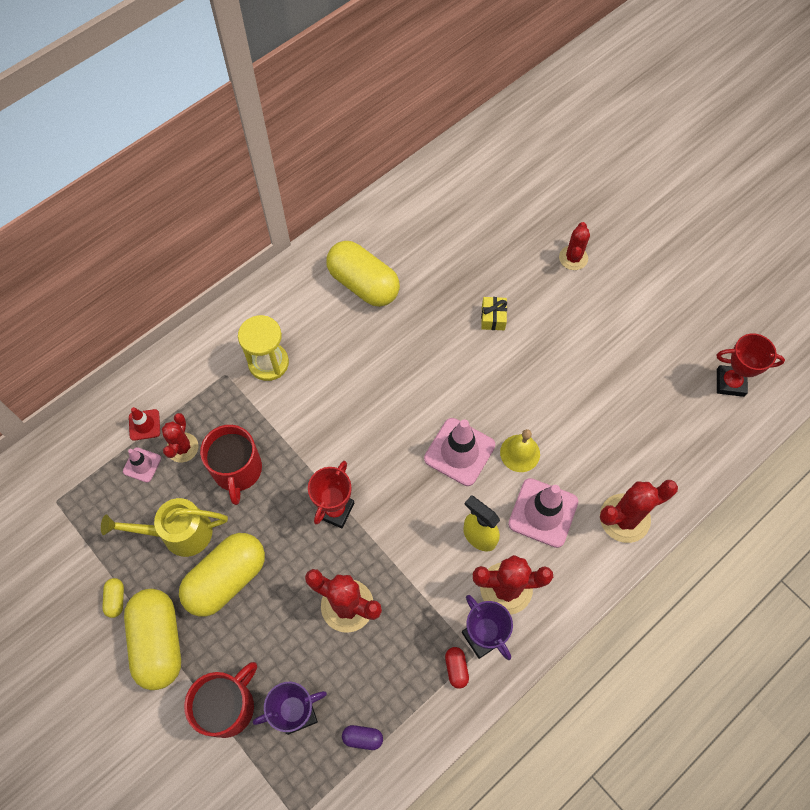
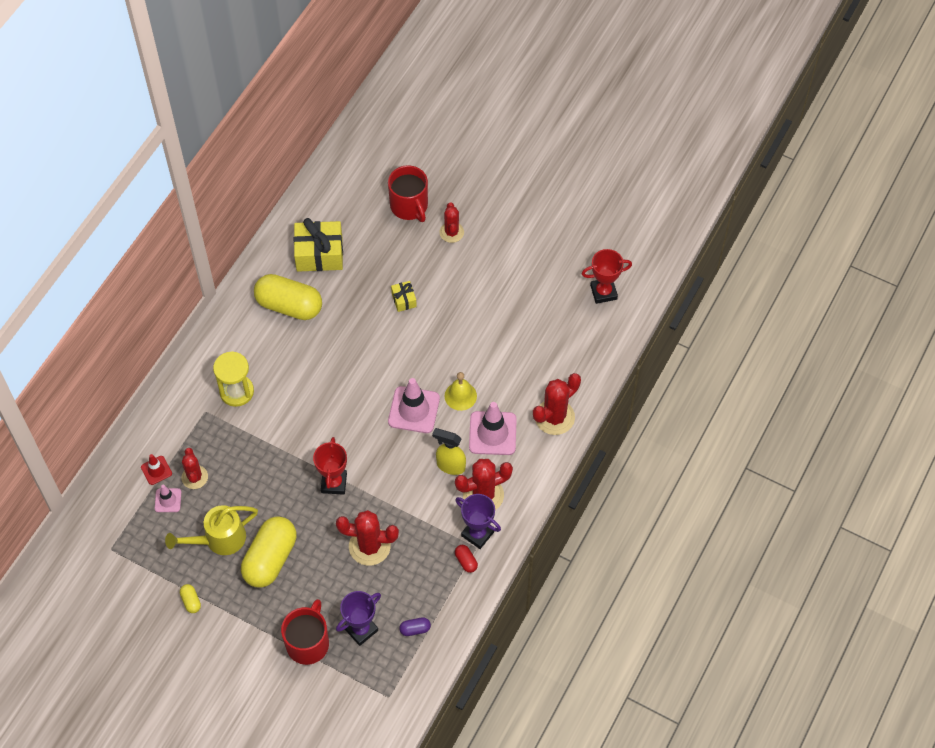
camera: 20 degrees left, 5 degrees down
(158, 642) = (237, 618): yellow capsule -> none
(237, 470) = (245, 479): red mug -> red mug (409, 206)
(418, 237) = (319, 254): none -> yellow gift

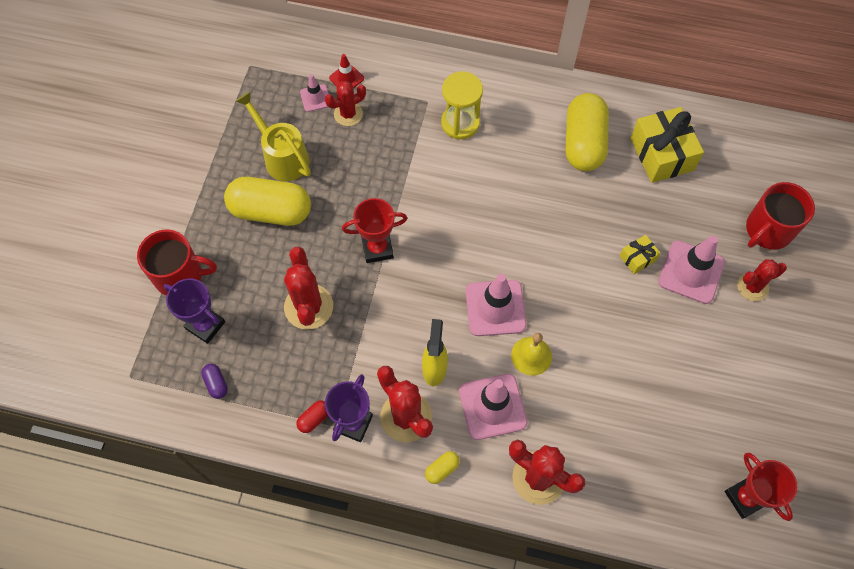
camera: 75 degrees right, 5 degrees up
(191, 601) = (207, 151): yellow capsule -> yellow capsule (442, 469)
(427, 268) = (691, 272): none -> pink traffic cone

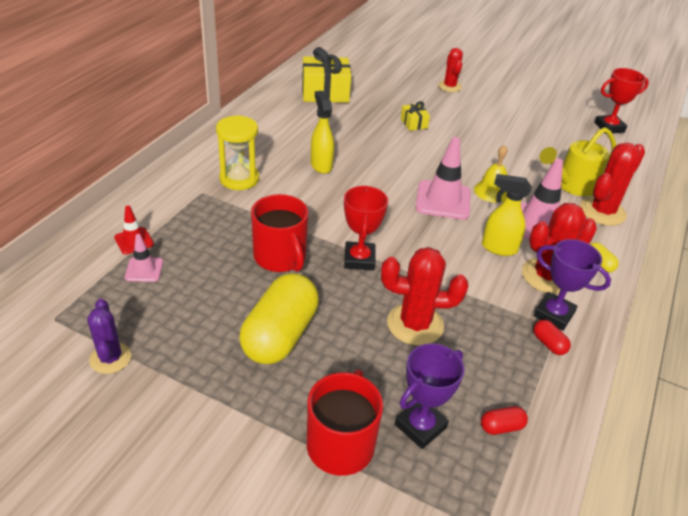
camera: 80 degrees left, 25 degrees down
(216, 383) = (501, 427): purple capsule -> red capsule
(222, 113) = (110, 358): none -> purple cactus
(282, 156) = (208, 312): yellow watering can -> yellow watering can (571, 185)
(348, 114) = (182, 249): red cactus -> none
(511, 185) = (321, 165): none -> yellow spray bottle
(583, 143) = (297, 122): yellow capsule -> none
(691, 272) = (432, 105): pink traffic cone -> none
(767, 230) = (406, 71): red mug -> red mug (280, 257)

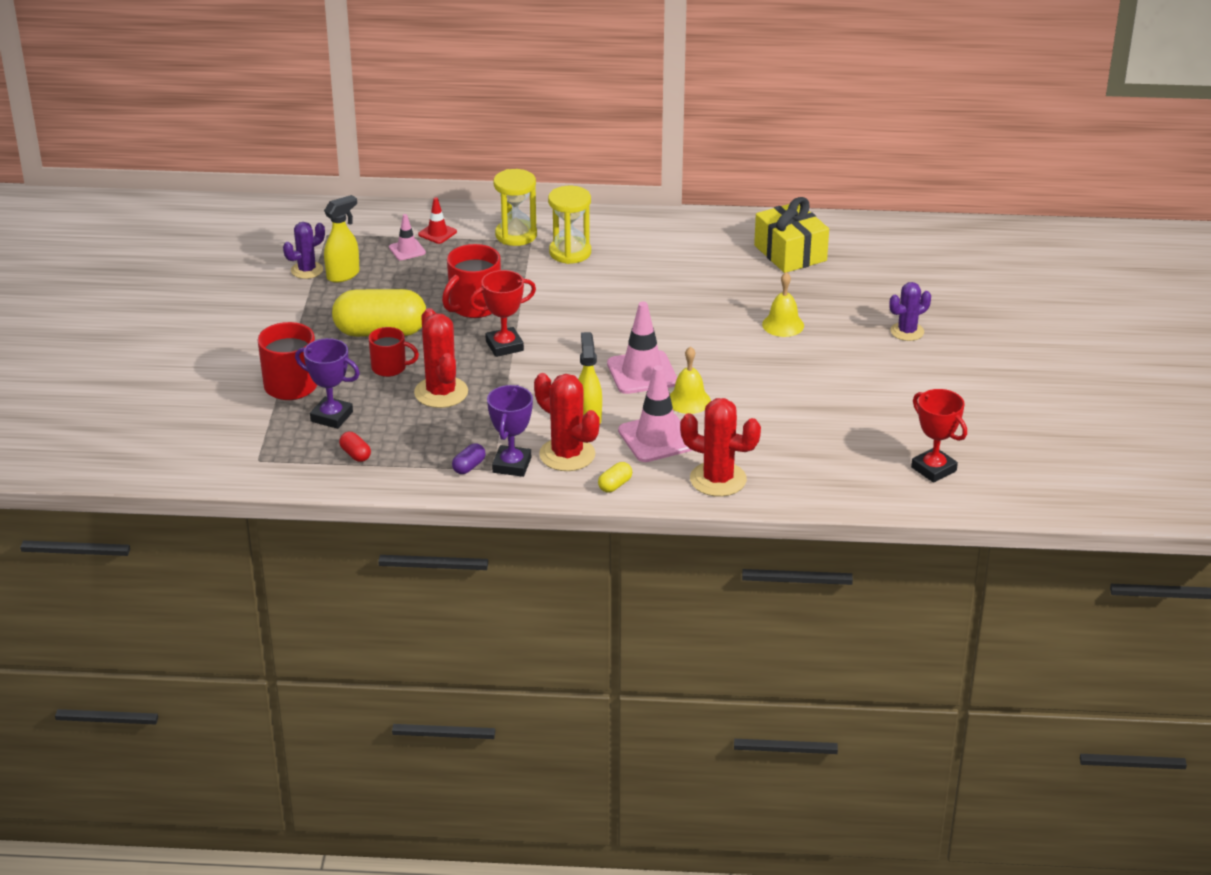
camera: 70 degrees right, 5 degrees down
(184, 197) = (516, 235): none -> yellow hourglass
(321, 165) = (637, 289): yellow spray bottle -> yellow spray bottle (343, 275)
(351, 348) = (390, 368): none -> red mug
(414, 123) = (783, 325): yellow gift -> yellow bell
(449, 86) = (907, 332): red cactus -> purple cactus
(548, 344) = (469, 467): red capsule -> purple capsule
(571, 185) = (754, 452): yellow watering can -> none

